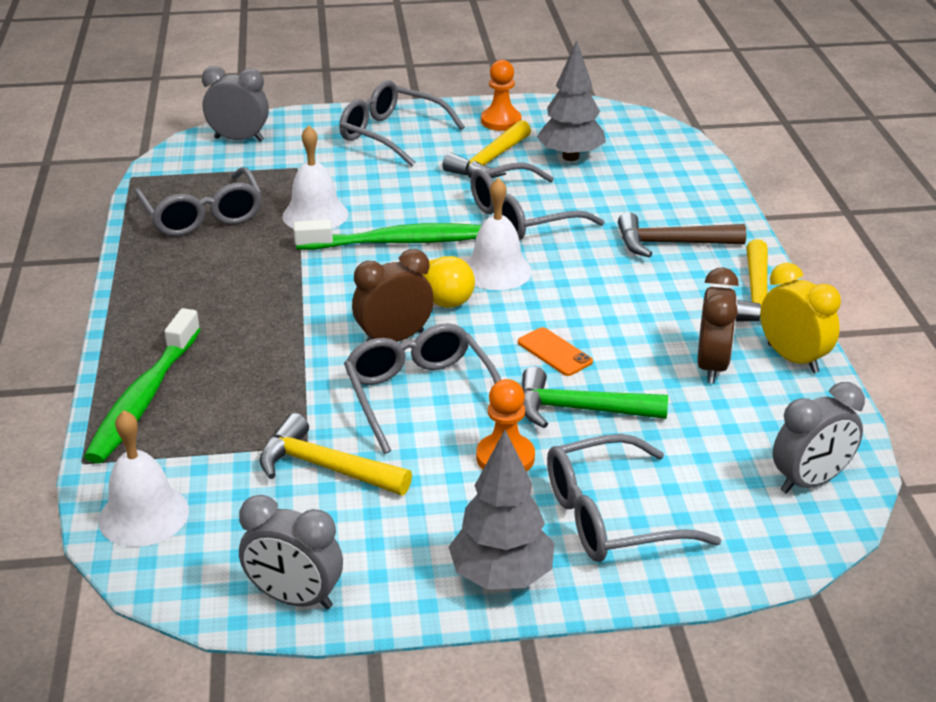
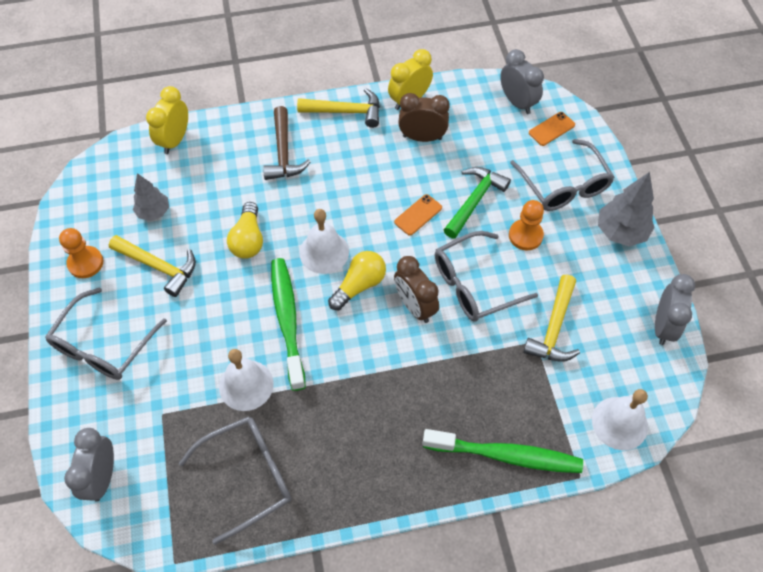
camera: 95 degrees left, 25 degrees up
(523, 217) = (248, 240): grey glasses -> yellow light bulb
(570, 157) = (154, 212): grey tree -> grey tree, size x0.66
(580, 409) = (474, 201): green hammer -> green hammer turned 150 degrees counterclockwise
(687, 167) = (175, 140): none -> yellow clock
(748, 519) = (551, 129): none -> orange phone

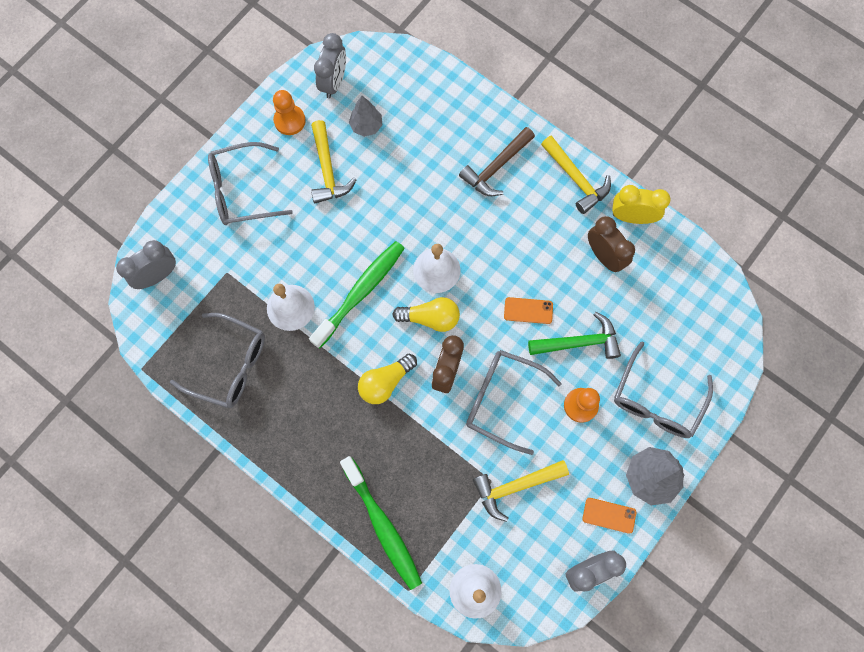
camera: 50 degrees right, 15 degrees up
(175, 140) = (437, 83): yellow clock -> none
(248, 240) = (400, 209): yellow light bulb -> yellow light bulb (385, 382)
(517, 102) = (709, 301): grey clock -> grey clock (334, 82)
(551, 129) = (706, 349): orange phone -> orange phone (609, 515)

